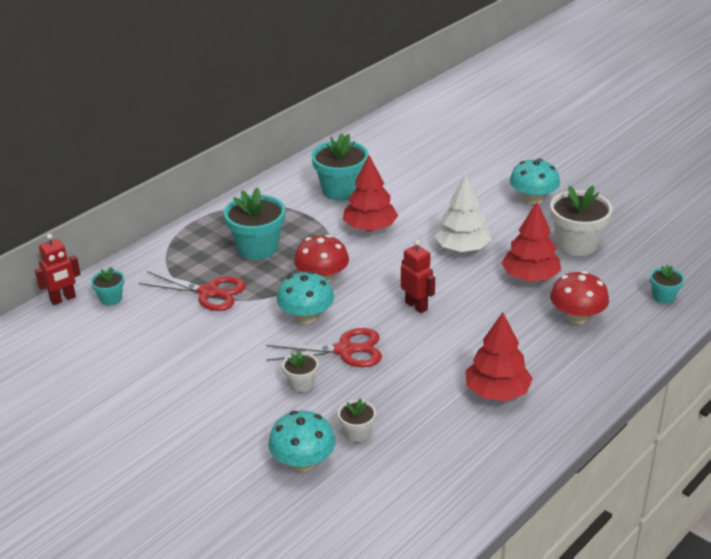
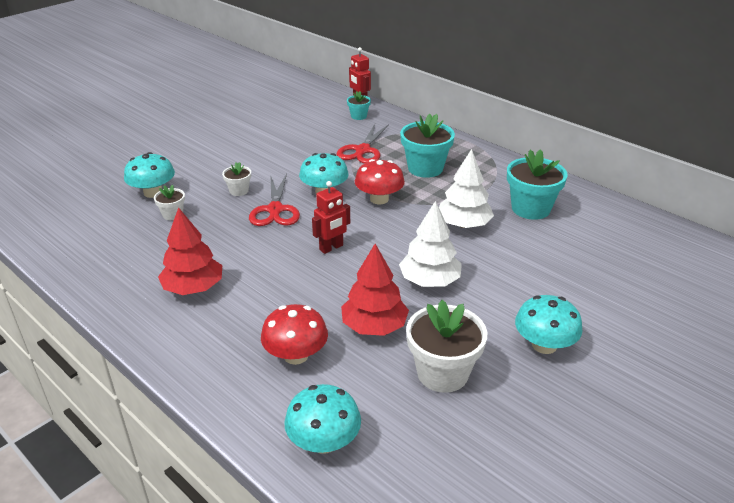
camera: 90 degrees right, 0 degrees up
(370, 228) = (464, 224): red tree -> white tree
(663, 297) = (324, 441): turquoise flower pot -> turquoise mushroom

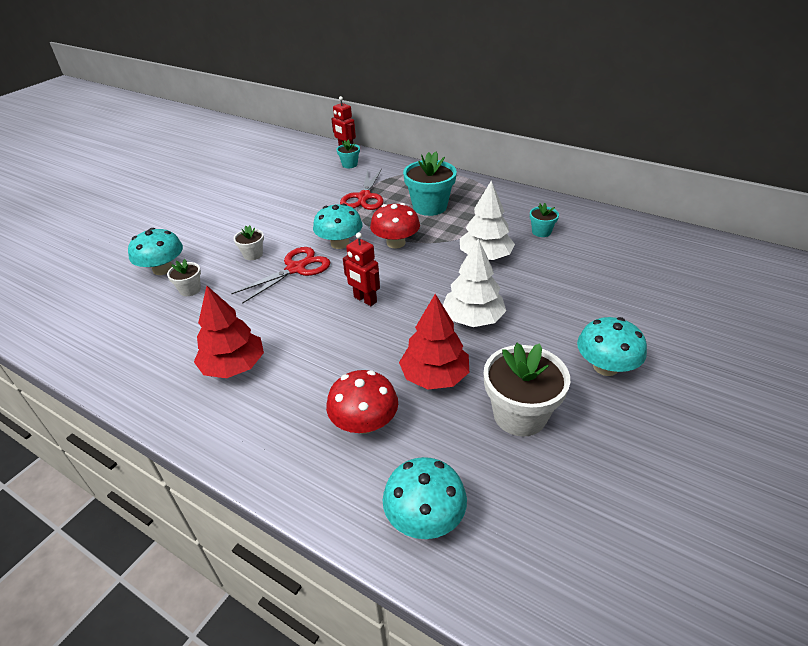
camera: 10 degrees left, 5 degrees up
(275, 210) = (296, 269): red scissors -> red scissors turned 120 degrees counterclockwise
(331, 248) = (365, 300): red robot -> red robot turned 90 degrees clockwise
(530, 209) = (541, 232): turquoise flower pot -> turquoise flower pot, size x0.51

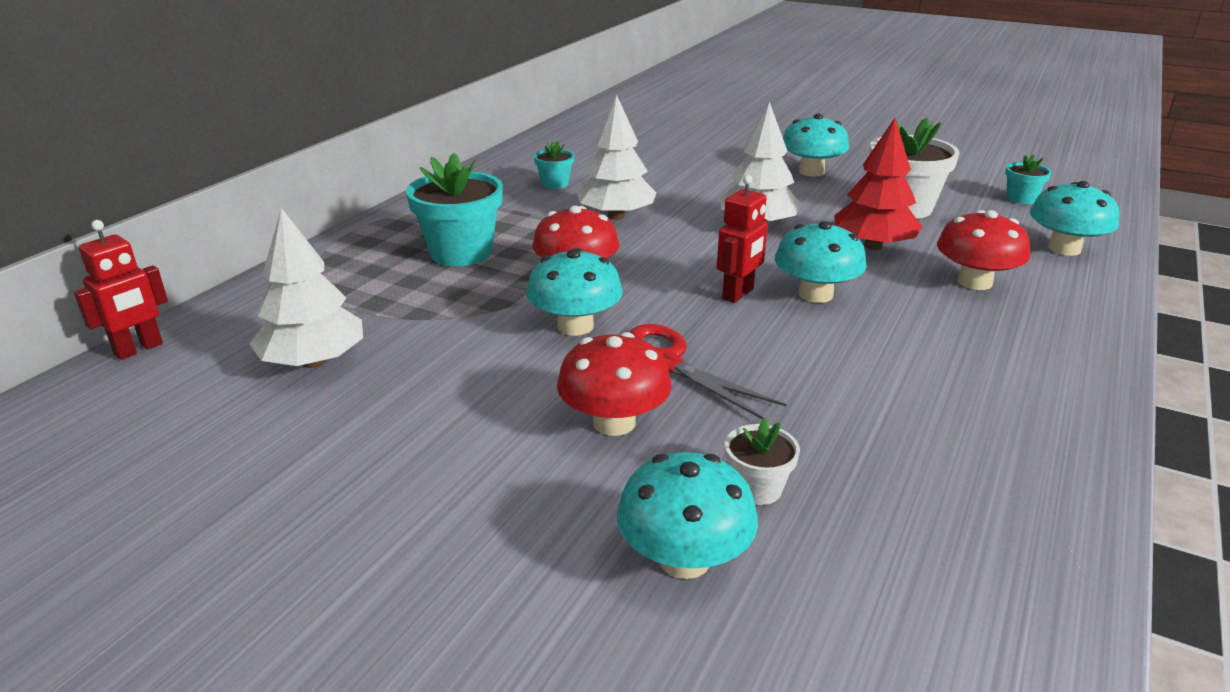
camera: 95 degrees left, 10 degrees down
(233, 366) = (944, 390): red tree -> none
(253, 254) = (614, 422): white flower pot -> red mushroom
(326, 184) = (313, 362): none -> white tree
(349, 164) = (229, 339): turquoise flower pot -> turquoise flower pot (1021, 198)
(359, 332) = (815, 294): none -> turquoise mushroom
(364, 197) = (400, 312): red scissors -> none

